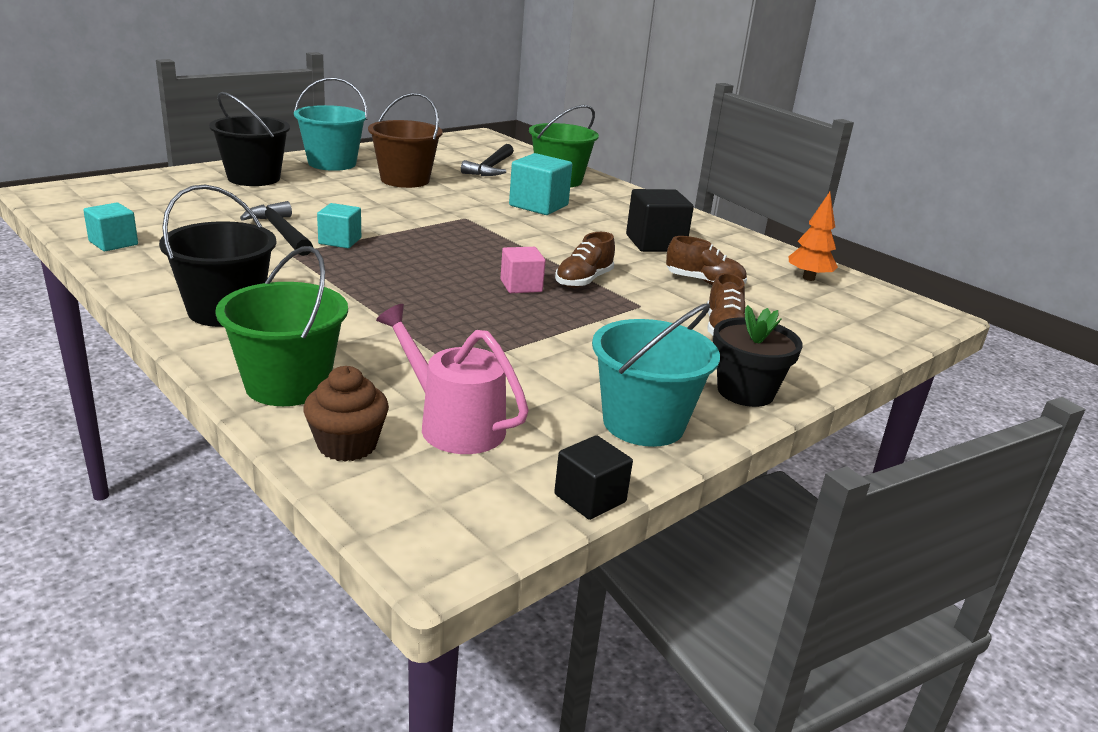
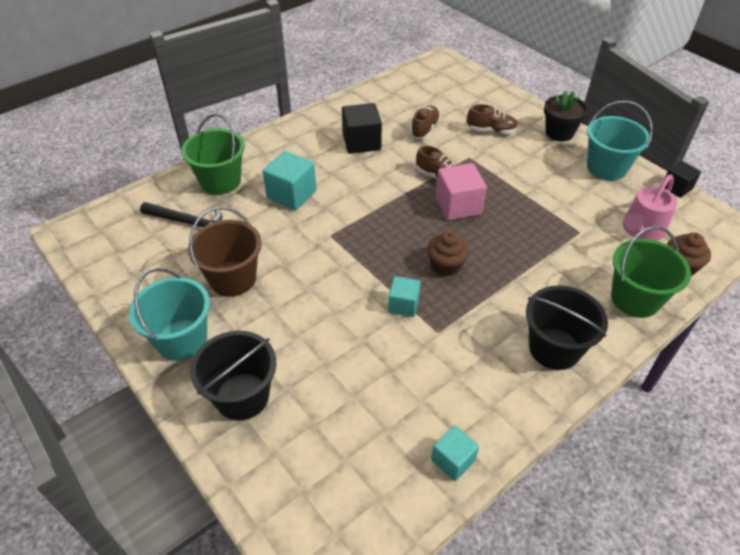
camera: 85 degrees left, 20 degrees up
(281, 232) = (393, 346): black hammer -> none
(400, 267) = (446, 265): none -> brown cupcake
(521, 286) = (458, 205): pink cube -> pink cube, size x1.60
(808, 278) = (404, 90): orange tree -> none

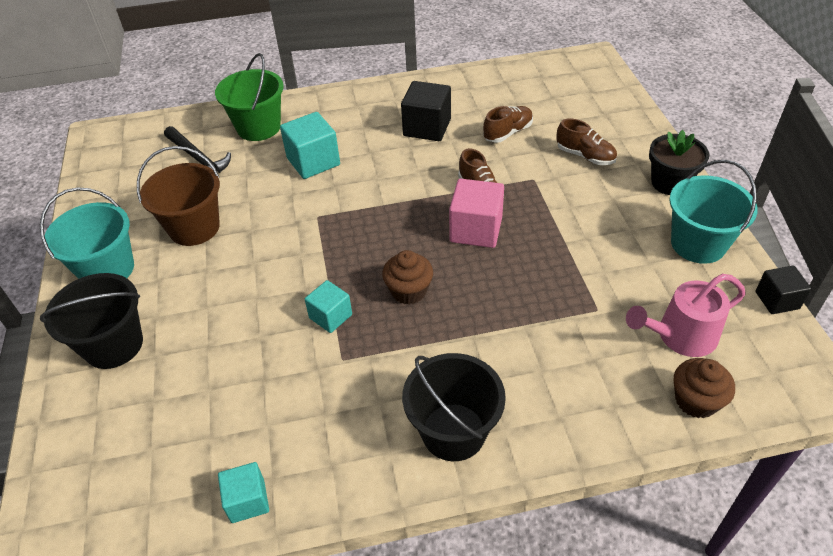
camera: 30 degrees right, 0 degrees up
(635, 299) = (601, 416): green bucket -> none

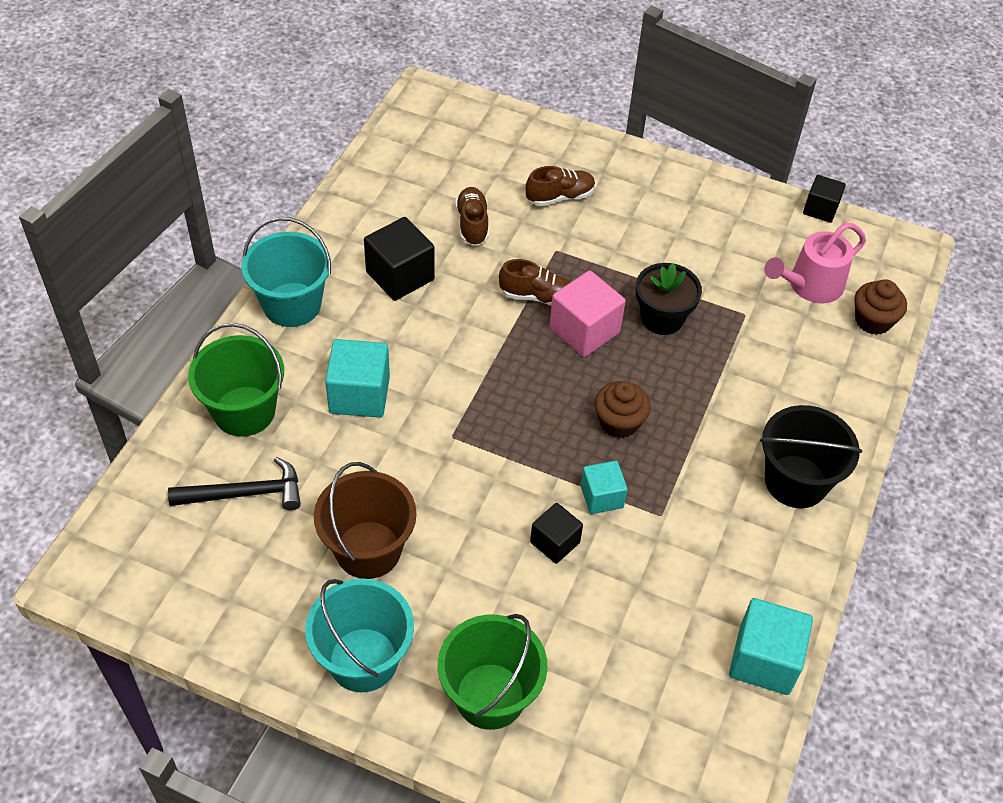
camera: 60 degrees left, 5 degrees up
(113, 345) = (490, 696): black bucket -> green bucket
(248, 501) = (764, 660): turquoise cube -> turquoise cube, size x1.60
(268, 312) = (555, 542): none -> black cube
(670, 183) = (646, 171): black flower pot -> black flower pot (662, 318)
(680, 336) = (810, 286): pink watering can -> pink watering can turned 45 degrees clockwise
(698, 244) = (729, 207): turquoise bucket -> turquoise bucket (292, 305)

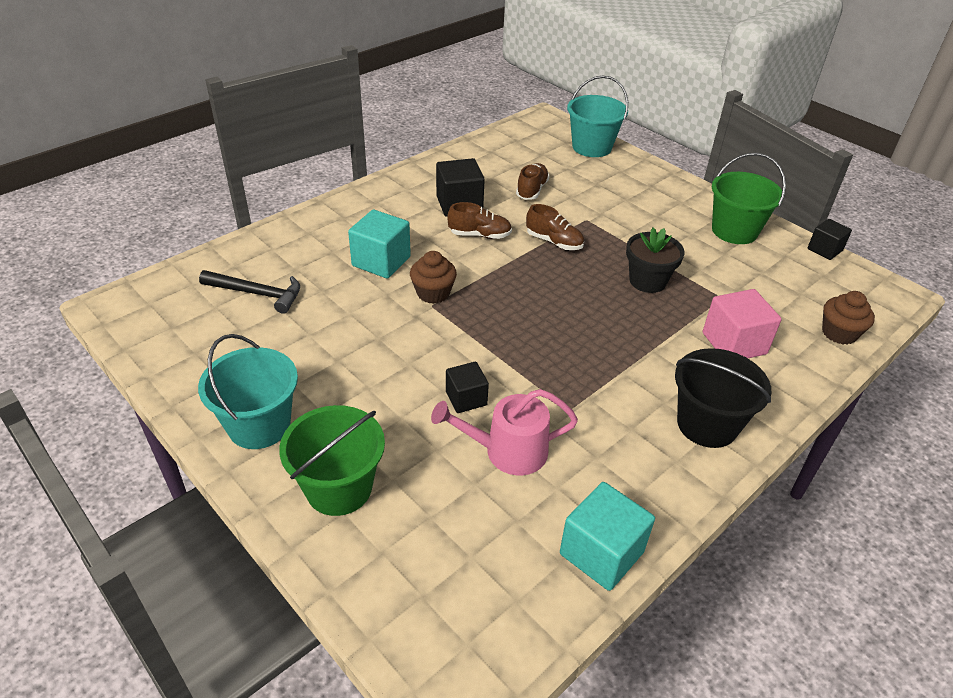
camera: 25 degrees right, 10 degrees down
(244, 411) = (294, 248): green bucket -> green bucket (734, 231)
(292, 305) = (372, 200): turquoise bucket -> turquoise bucket (591, 147)
(368, 550) = (317, 355): brown bucket -> none
(560, 197) = (608, 191): brown shoe -> brown shoe (480, 235)
(584, 330) = (578, 271): pink cube -> pink cube (734, 343)
(601, 497) = (525, 380): turquoise cube -> none
(619, 422) = (571, 336): brown cupcake -> brown cupcake (433, 293)
(810, 286) = (791, 295): pink watering can -> pink watering can (508, 451)

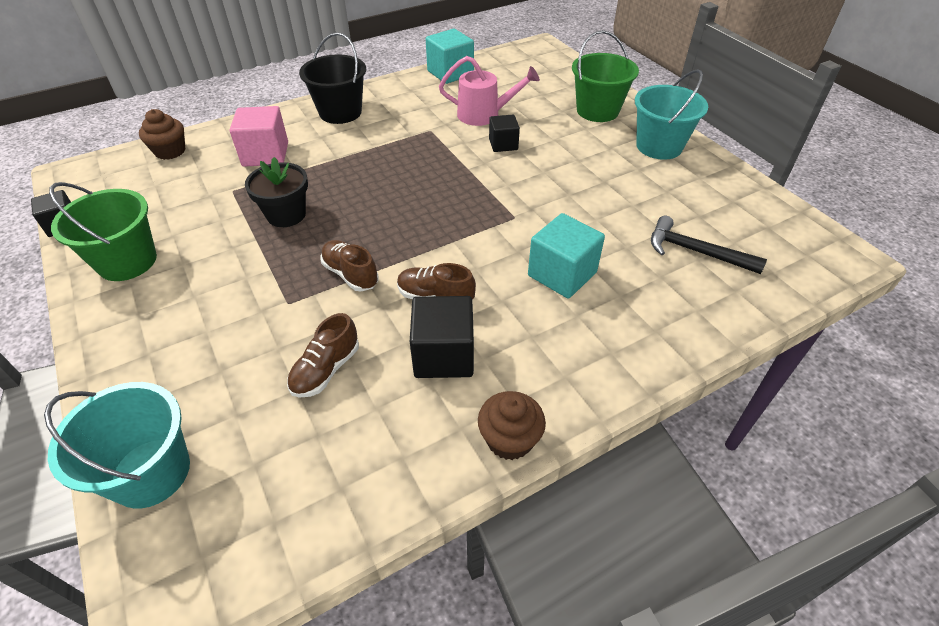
camera: 165 degrees left, 5 degrees up
(433, 293) = (510, 229): brown cupcake -> brown cupcake (509, 439)

